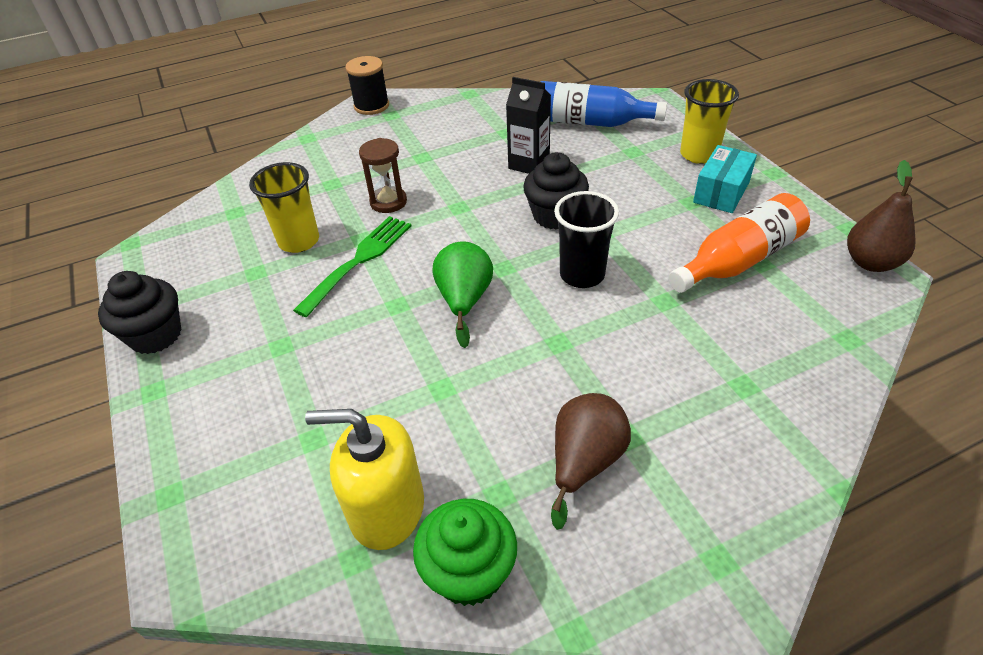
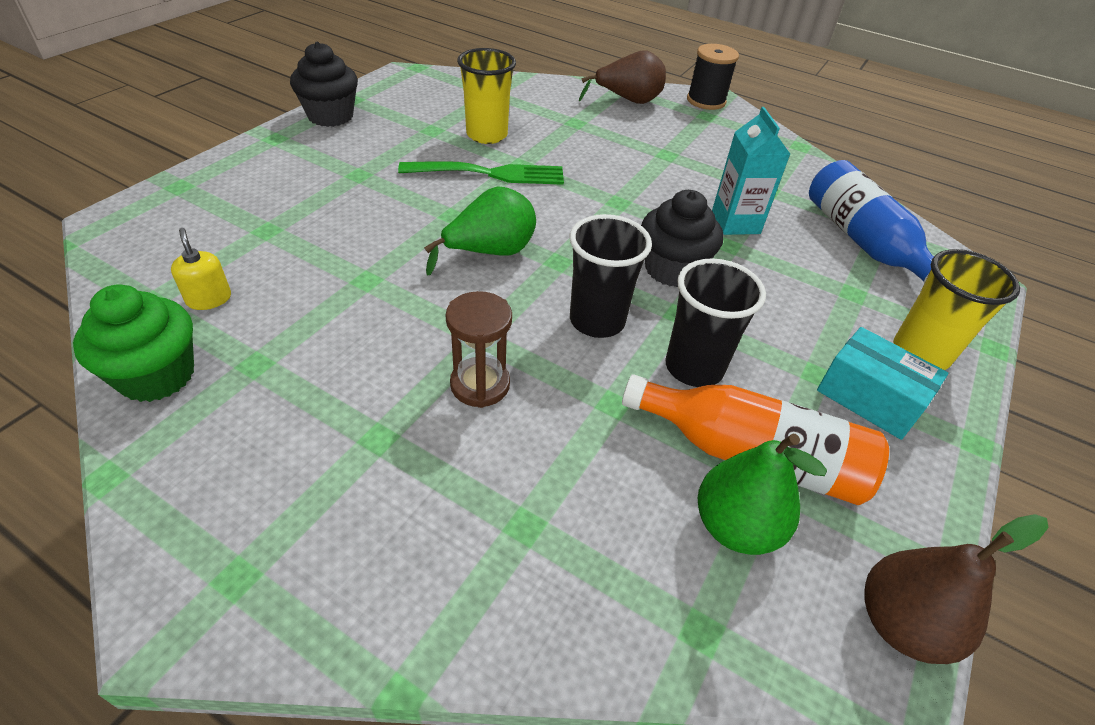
camera: 50 degrees right, 0 degrees up
(387, 509) = (209, 299): yellow soap dispenser -> yellow soap dispenser, size x0.47
(388, 202) = (582, 160): brown hourglass -> brown hourglass (480, 385)
(529, 164) = (735, 223): black carton -> turquoise carton
(584, 462) = (324, 413): brown pear -> brown pear (628, 101)
(655, 250) = (694, 367): none -> black cup
(721, 192) = (869, 398): turquoise box -> turquoise box turned 45 degrees clockwise
(786, 292) = (735, 526): none -> green pear

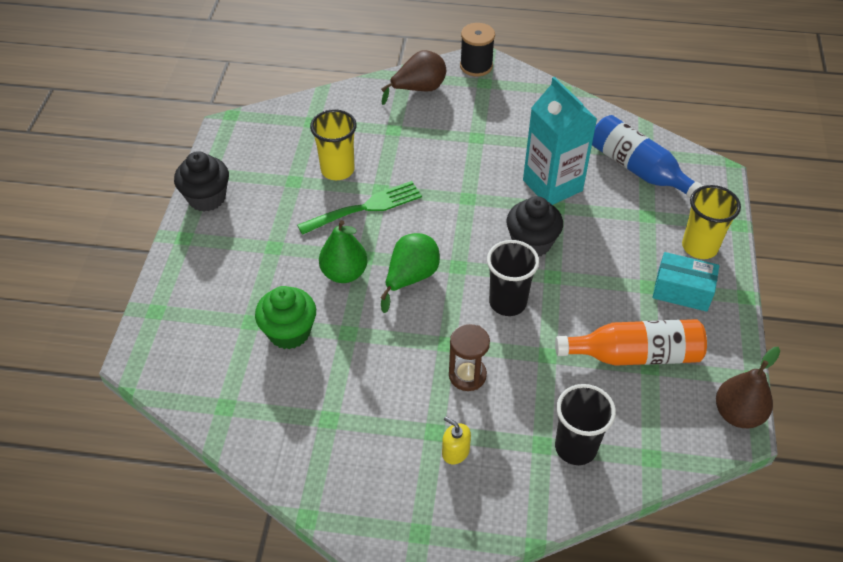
camera: 20 degrees left, 5 degrees up
(157, 375) = (278, 451): green cupcake -> green cupcake (289, 332)
(209, 299) = (261, 389): yellow soap dispenser -> yellow soap dispenser (455, 452)
(694, 367) = (579, 312): black cup -> black cup (575, 447)
(735, 223) = (552, 185): turquoise carton -> turquoise carton, size x1.51
(735, 526) = (644, 399): green pear -> green pear (344, 273)

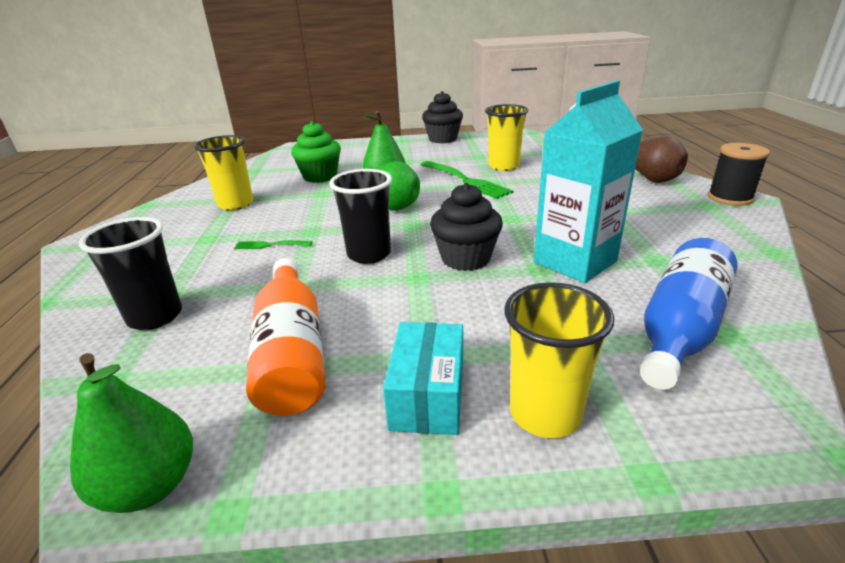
camera: 80 degrees right, 20 degrees down
(347, 415) = (235, 204): none -> yellow cup
(455, 452) = (180, 250): yellow soap dispenser -> none
(467, 375) = (270, 245): brown hourglass -> green fork
(737, 414) = (150, 486): brown pear -> green pear

